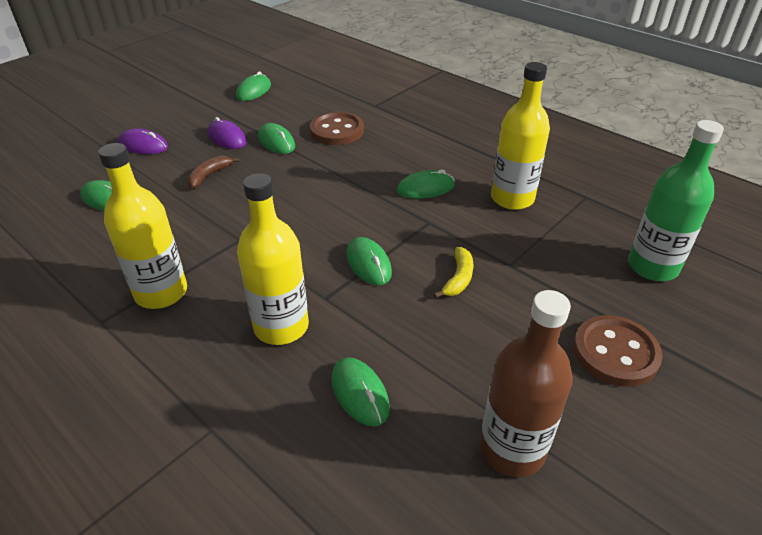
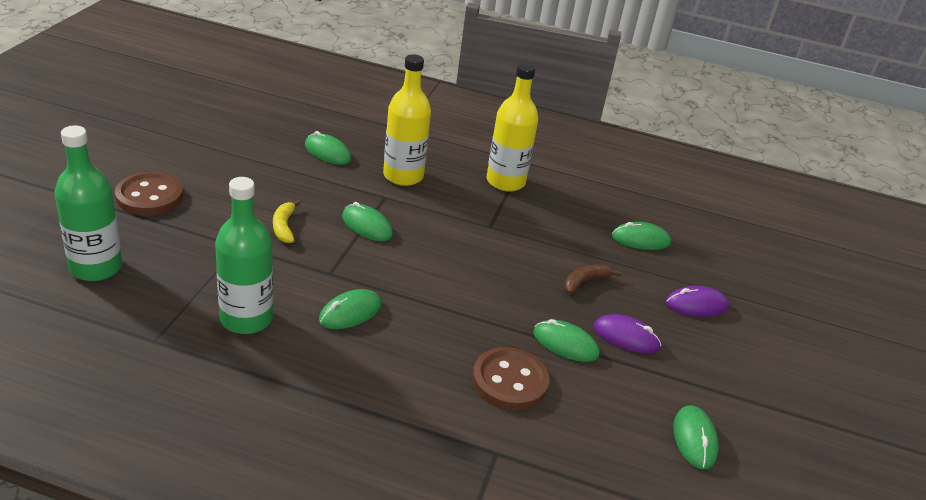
camera: 150 degrees right, 5 degrees down
(209, 175) = (585, 282): brown banana -> brown banana turned 135 degrees counterclockwise
(512, 198) = (246, 319): yellow bottle -> green bottle
(512, 449) = (225, 143): brown bottle -> none

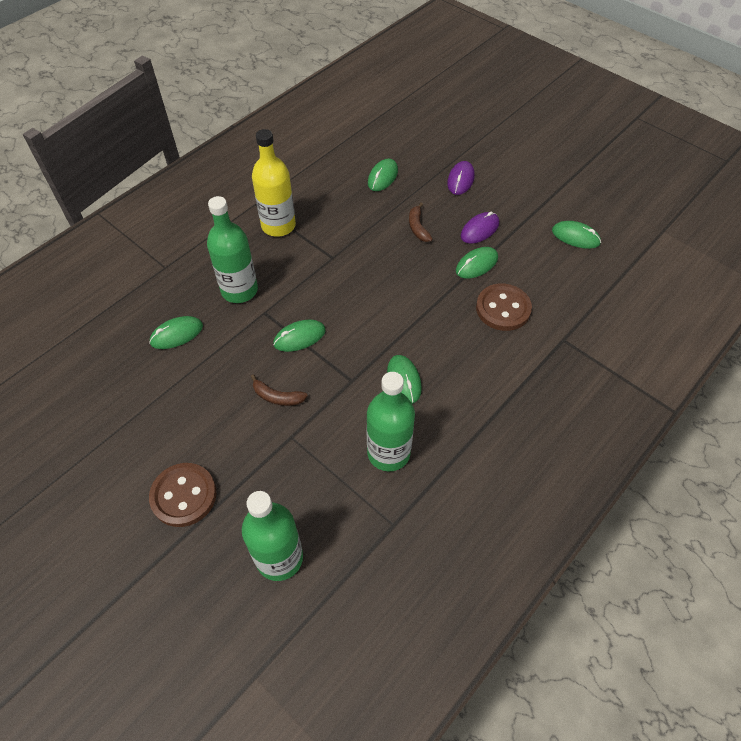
camera: 60 degrees left, 20 degrees up
(284, 227) = (277, 397): yellow banana -> brown banana
(403, 176) = (239, 290): yellow bottle -> green bottle

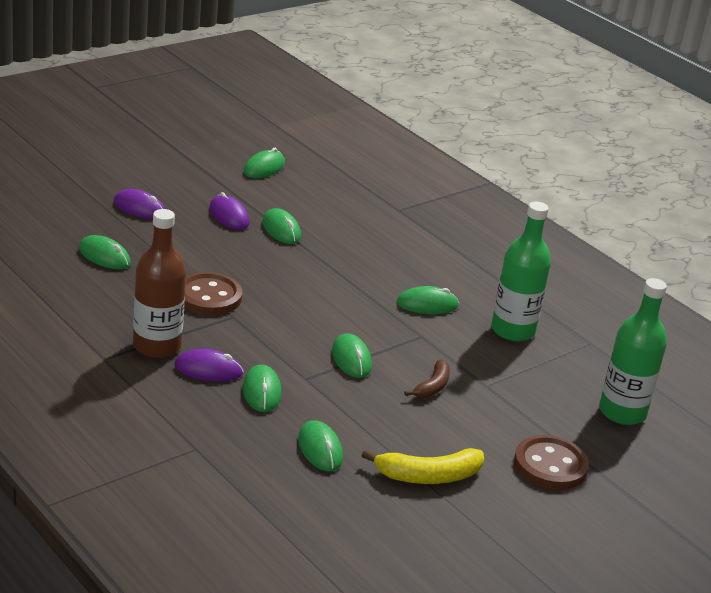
camera: 85 degrees left, 25 degrees down
(155, 406) = (428, 476): none -> yellow banana
(239, 290) = (261, 391): green bottle -> green mouse
(258, 257) = (208, 370): none -> purple mouse
(278, 225) = (157, 346): yellow bottle -> brown bottle
(417, 227) = (207, 251): brown banana -> none
(503, 309) = (349, 230): brown button -> brown button (209, 297)

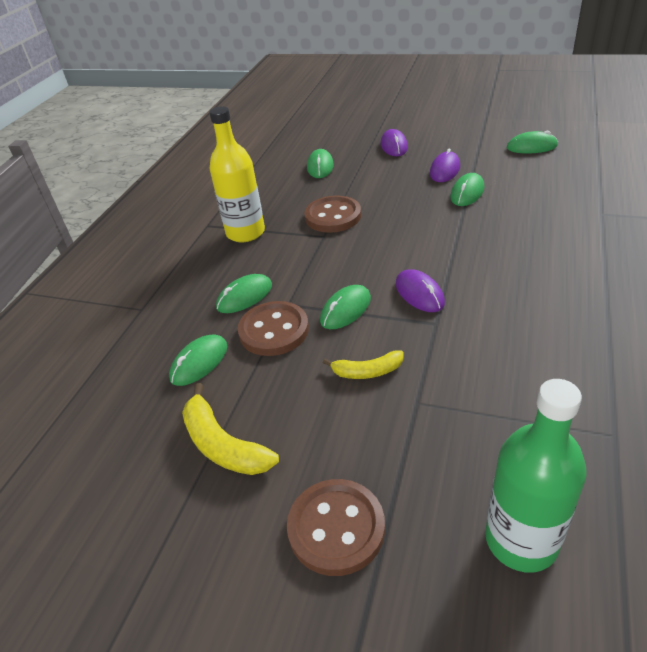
camera: 65 degrees right, 10 degrees up
(157, 346) = (245, 232): brown bottle -> yellow bottle
(208, 370) = (243, 263): purple mouse -> purple mouse (419, 293)
(330, 400) = (274, 330): none -> brown button
(427, 305) = (489, 301): green mouse -> none
(432, 386) = (367, 371): brown banana -> yellow banana
(513, 330) = (538, 369): green bottle -> none

